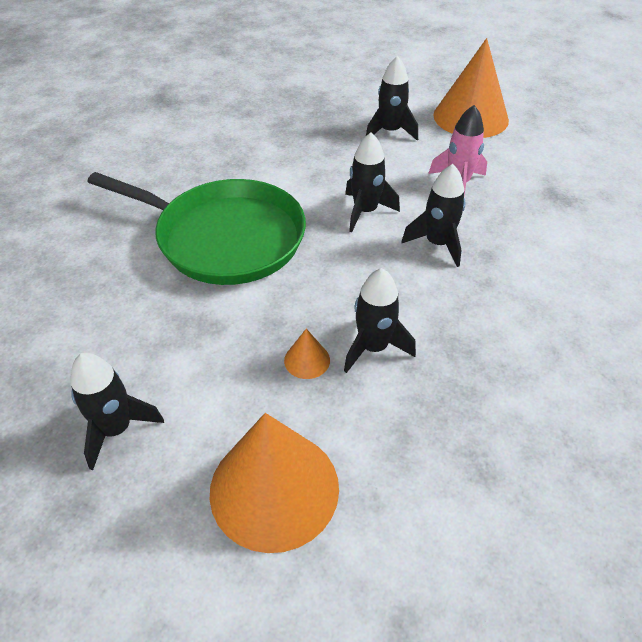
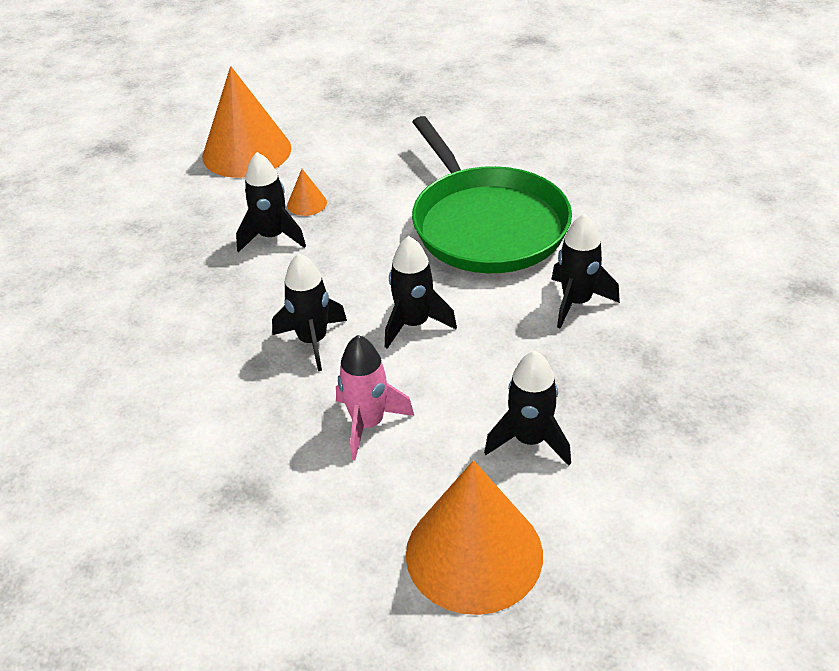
camera: 135 degrees right, 5 degrees down
(116, 429) = (364, 118): black rocket -> black rocket (577, 302)
(224, 237) = (486, 224): green pan -> green pan turned 90 degrees counterclockwise

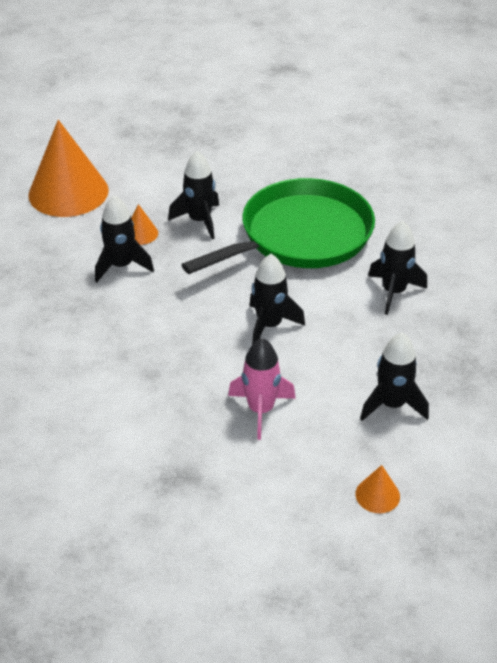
camera: 15 degrees left, 0 degrees up
(312, 341) = (190, 349): black rocket -> black rocket (199, 221)
(474, 553) = (377, 495): orange cone -> orange cone, size x0.42
(486, 224) = (300, 236): green pan -> green pan turned 90 degrees counterclockwise

